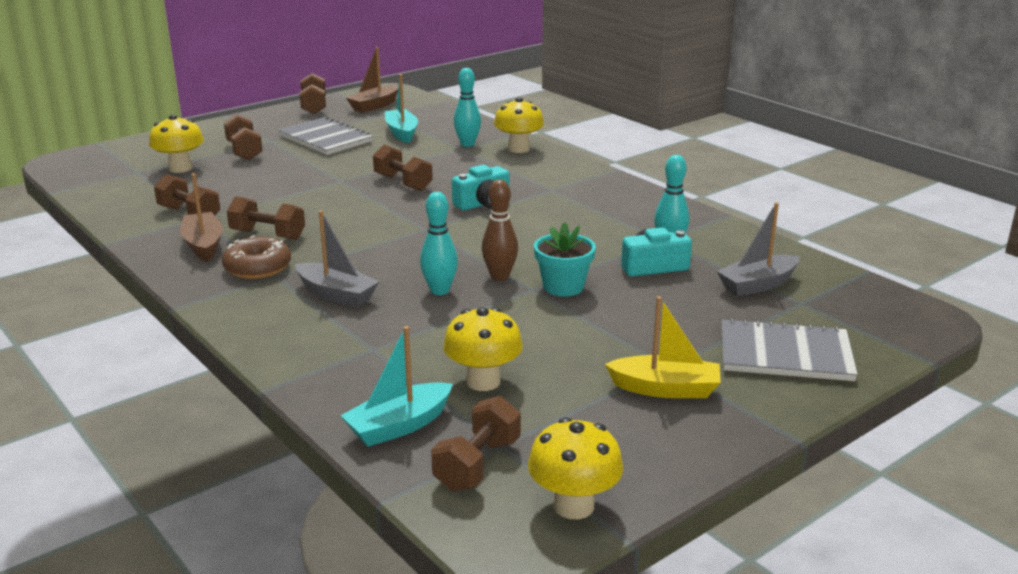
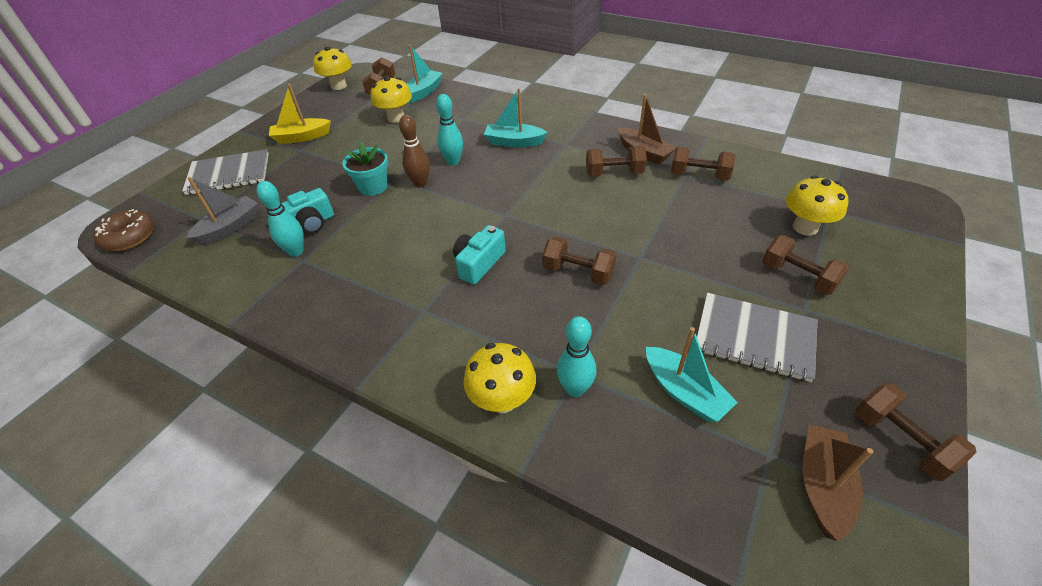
camera: 160 degrees right, 20 degrees up
(257, 268) = (584, 146): brown donut -> brown donut (129, 237)
(336, 294) = (514, 142): grey boat -> turquoise boat

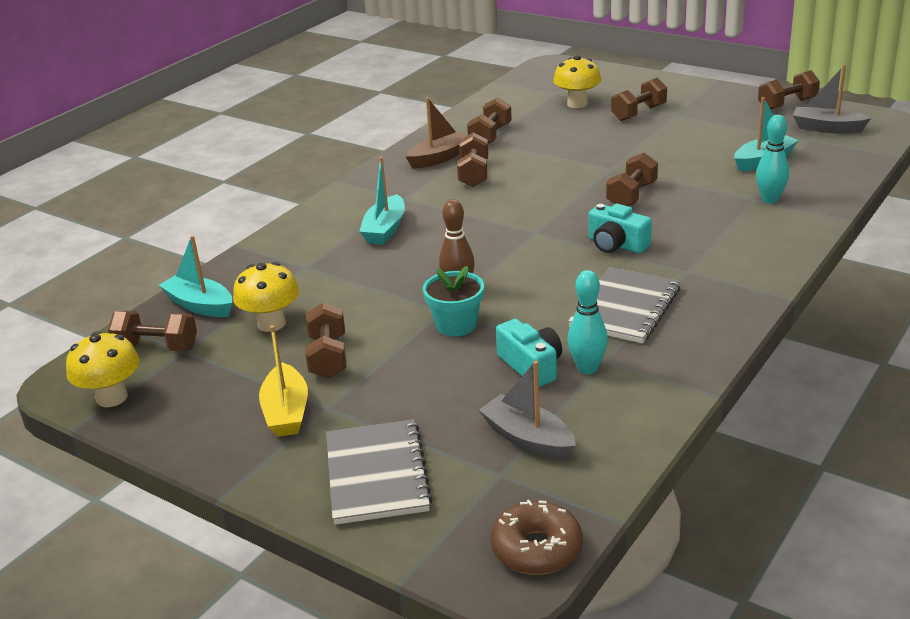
camera: 85 degrees left, 15 degrees down
(352, 142) = (328, 357): none -> brown dumbbell
(453, 162) = (415, 269): turquoise bowling pin -> none
(502, 399) = (787, 229): yellow mushroom -> none
(754, 338) = (706, 134): grey notebook -> grey notebook (625, 308)
(822, 485) = (827, 128): brown boat -> grey boat

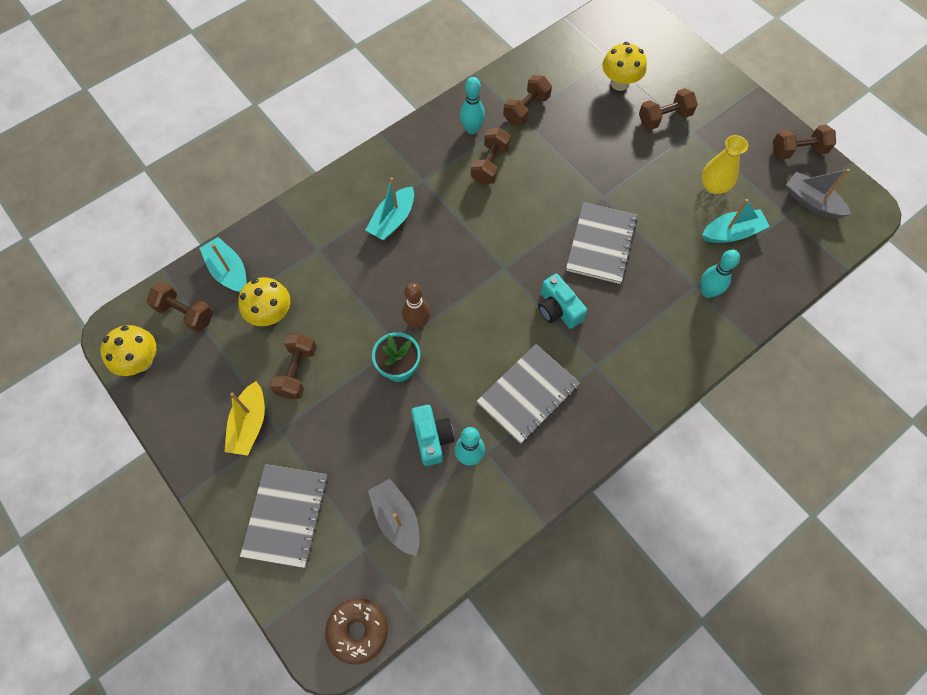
camera: 15 degrees right, 35 degrees up
(439, 158) = (472, 129): brown boat -> turquoise bowling pin
(631, 196) = (601, 244): brown dumbbell -> grey notebook
(721, 139) = (714, 186): none -> yellow vase

